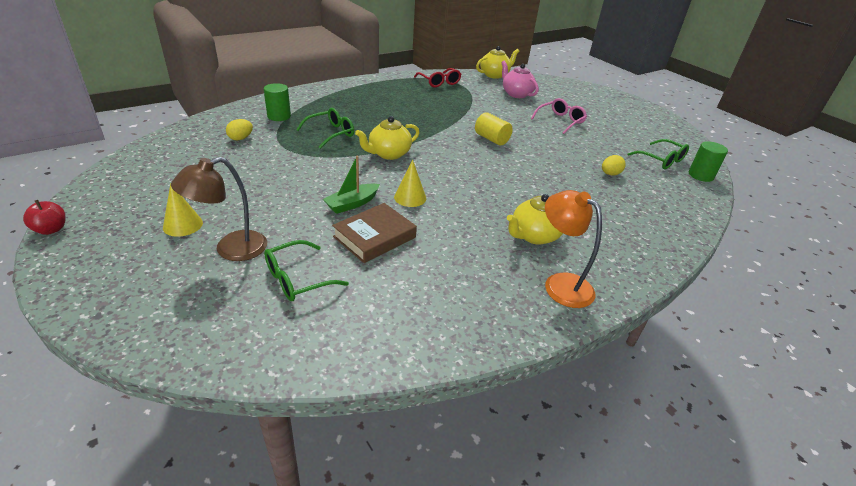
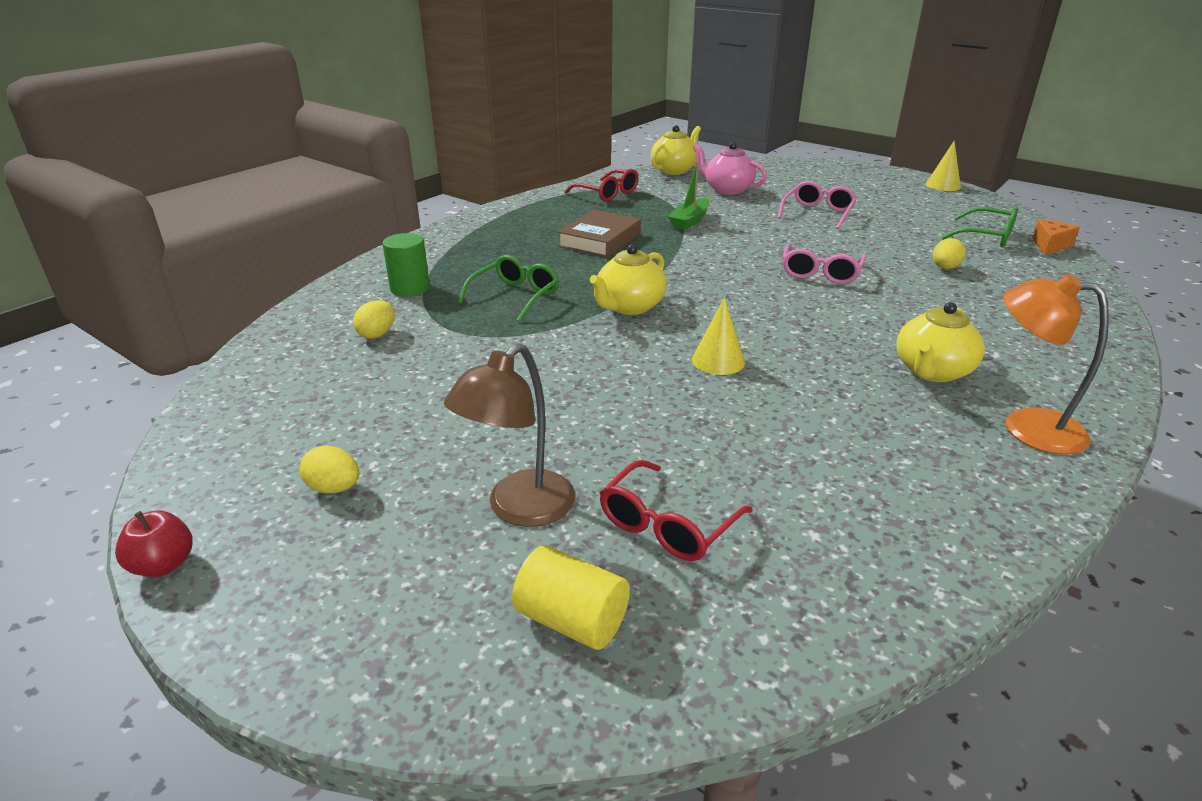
camera: 15 degrees left, 5 degrees down
(153, 214) = (334, 488): none -> yellow egg
(183, 225) = (402, 492): yellow cone -> yellow cone (943, 185)
(298, 279) = (668, 524): green glasses -> red glasses
(352, 204) = (643, 390): green boat -> green boat (690, 221)
(374, 237) = (722, 430): brown book -> brown book (600, 240)
(491, 139) = (752, 255): yellow cylinder -> yellow cylinder (572, 620)
(524, 159) = (820, 273): none -> pink glasses
(700, 175) = (1049, 245): green cylinder -> orange cheese

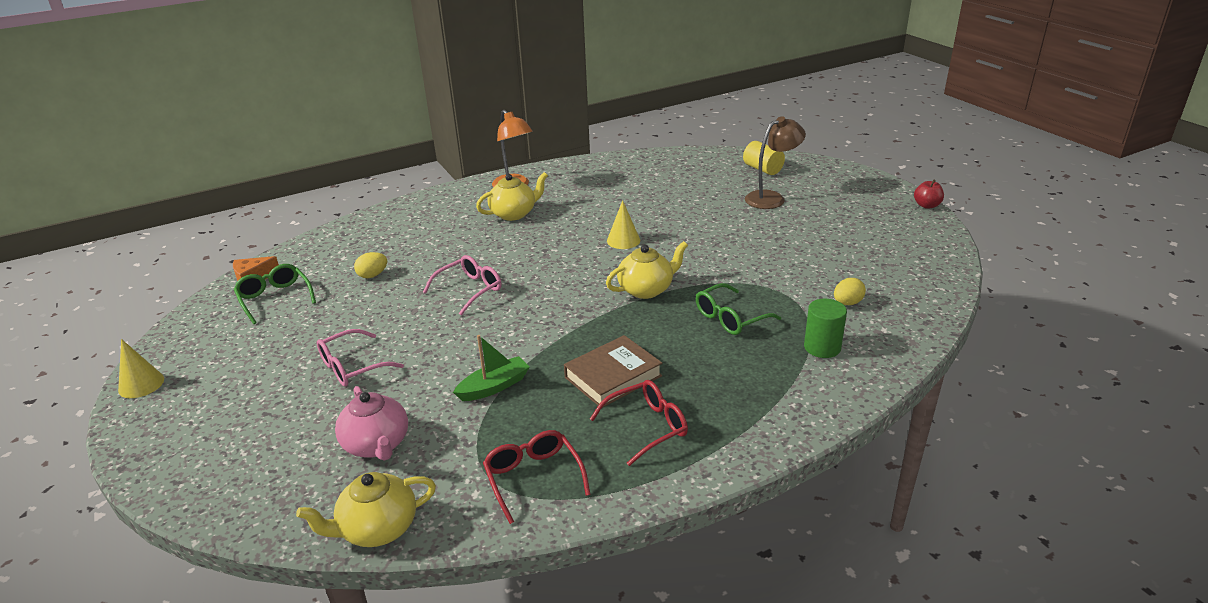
camera: 155 degrees left, 0 degrees up
(334, 488) = (858, 218): yellow egg -> none
(668, 524) = (711, 184): red glasses -> red glasses (646, 427)

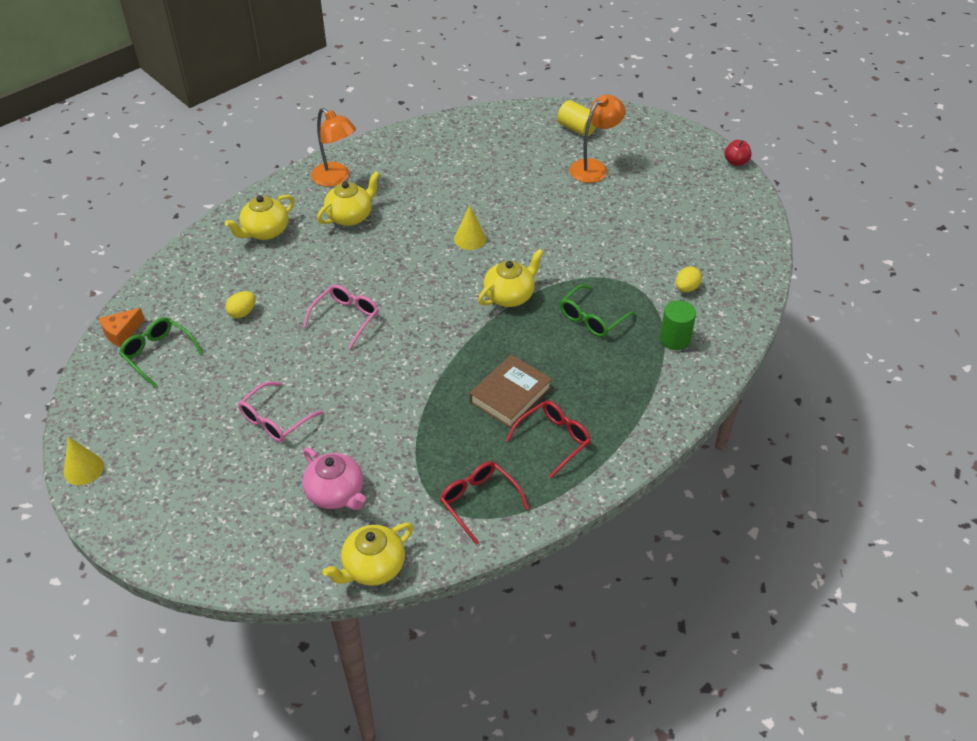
camera: 15 degrees left, 15 degrees up
(429, 218) = (265, 231): none -> yellow teapot
(494, 387) = (412, 421): green boat -> none
(771, 198) = (594, 167): brown lamp -> orange lamp

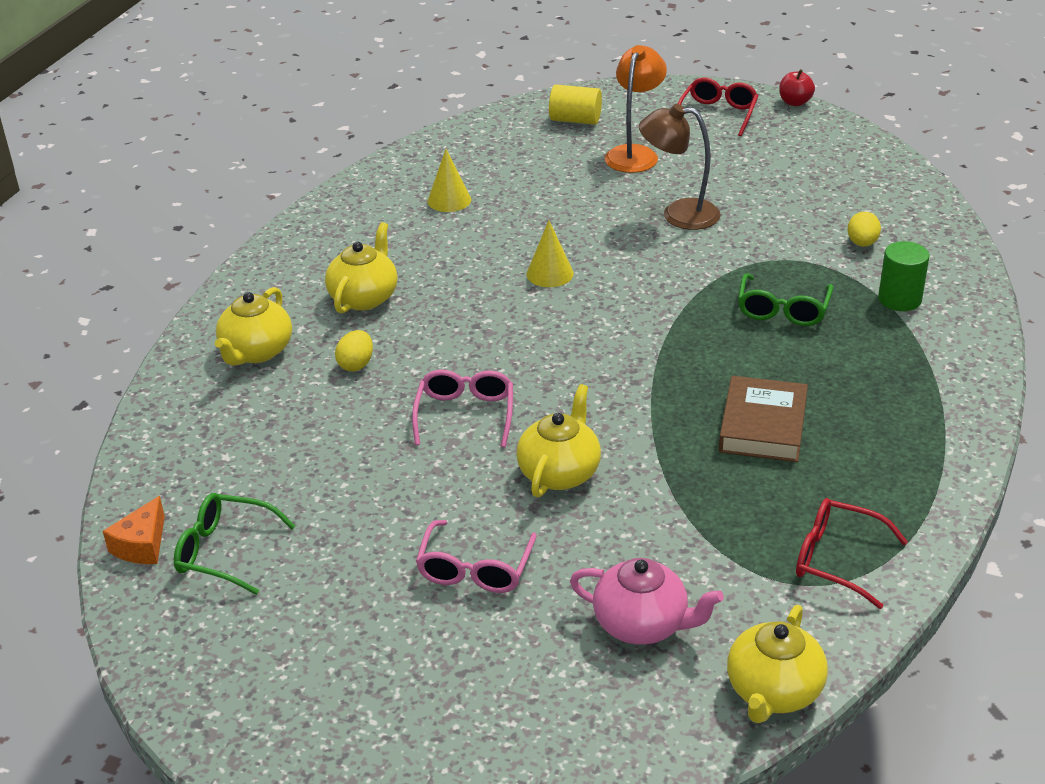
camera: 25 degrees left, 10 degrees down
(83, 469) = (235, 743): yellow cone -> yellow cone (449, 200)
(242, 313) = (309, 458): yellow egg -> yellow egg (356, 364)
(336, 178) = (304, 261): orange lamp -> none
(510, 296) = (659, 319): yellow teapot -> yellow teapot (560, 473)
(553, 440) = (862, 456): red glasses -> red glasses (718, 114)
(585, 223) = (678, 214): none -> brown lamp

